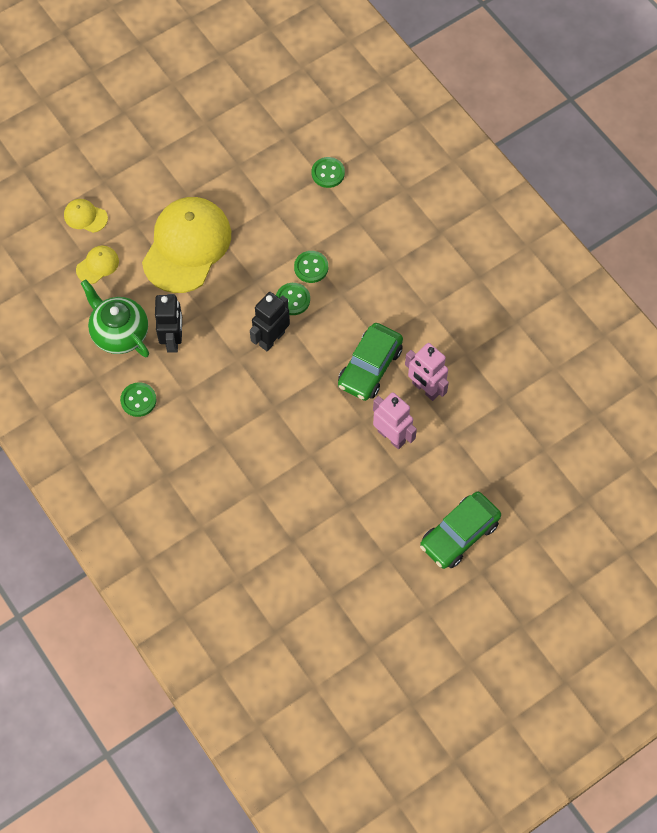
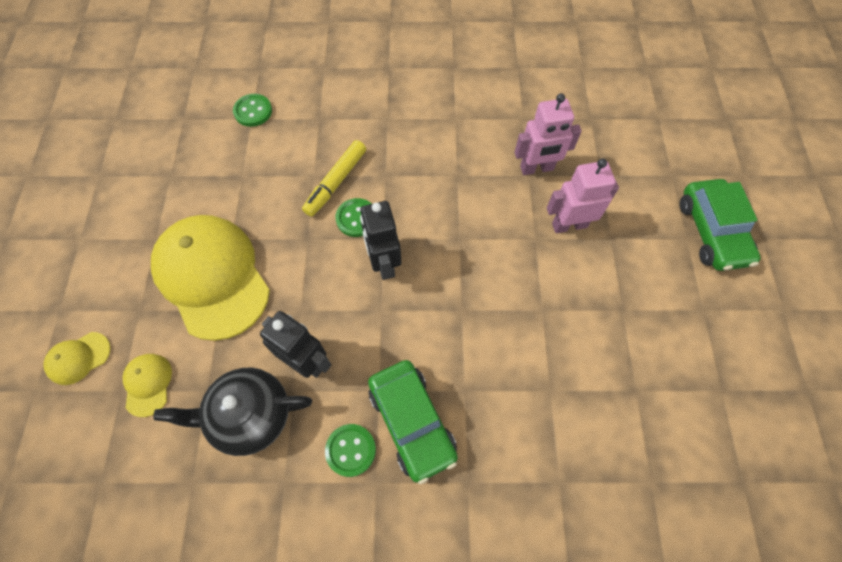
camera: 55 degrees left, 0 degrees up
(119, 333) = (250, 416): green teapot -> black teapot
(311, 267) = (336, 182): green button -> yellow marker
(370, 367) = (481, 198): green car -> green car (412, 422)

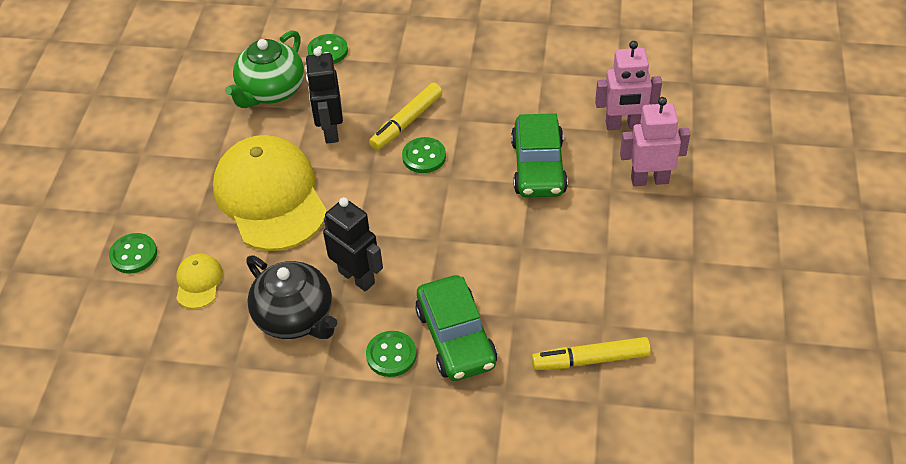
camera: 10 degrees right, 15 degrees down
(78, 358) = (133, 254): yellow cap -> green button
(202, 159) = (271, 91): none -> green teapot
(250, 416) = (296, 317): black teapot -> black teapot turned 135 degrees counterclockwise
(384, 263) = (447, 199): black robot -> black robot (330, 131)
(545, 433) = (590, 360): none -> yellow marker
(712, 232) = (806, 198): green car -> green car (538, 167)

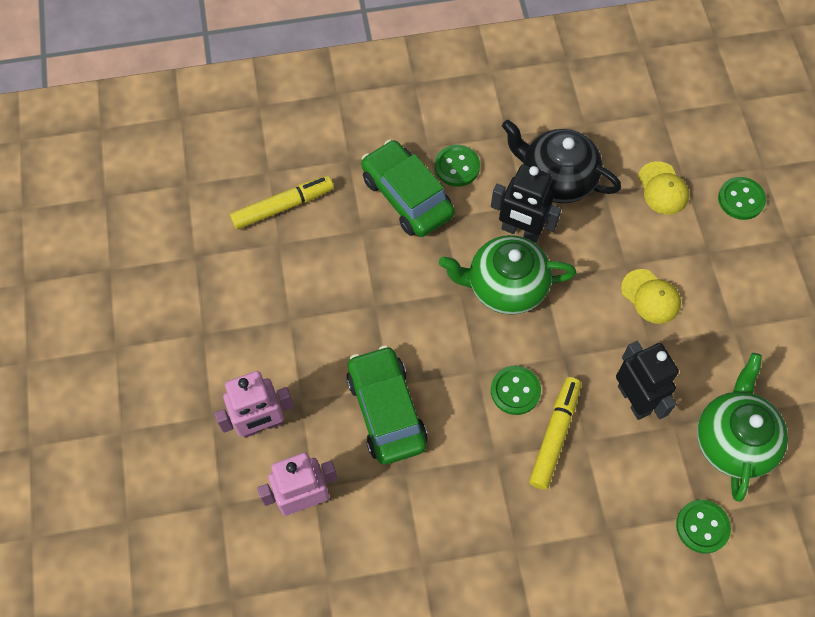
camera: 160 degrees right, 15 degrees up
(270, 197) = (650, 296): yellow cap -> yellow cap, size x0.42
(395, 234) = (505, 286): none -> green teapot

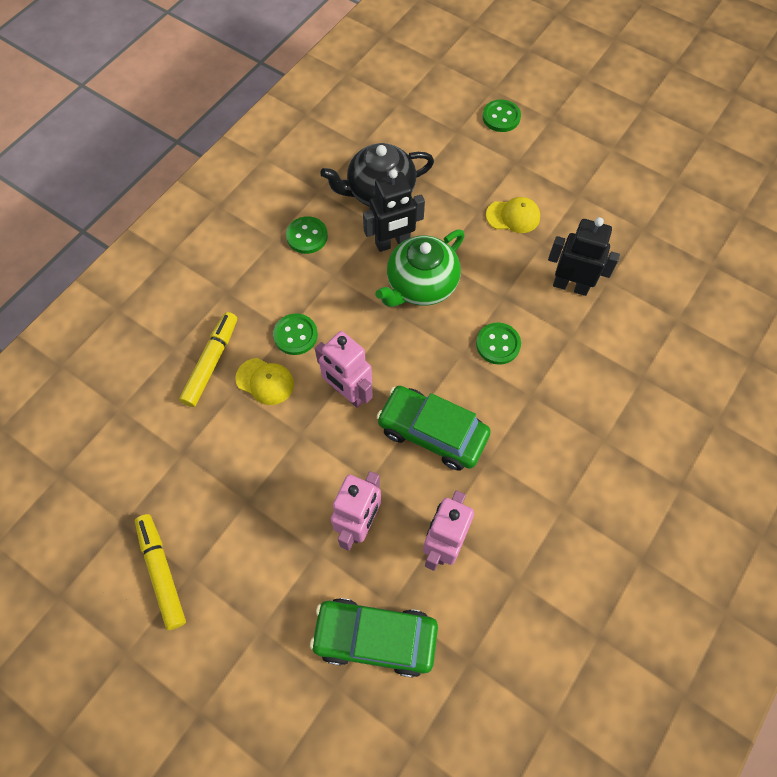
camera: 45 degrees left, 0 degrees up
(356, 320) = (348, 392): none -> pink robot
(407, 196) = (293, 283): green car -> green car (375, 638)
(554, 435) = (550, 349): yellow marker -> yellow marker (162, 572)
(662, 188) = (450, 146): yellow cap -> yellow cap (265, 381)
(702, 527) = (687, 324): green button -> green button (295, 335)
(733, 440) = (648, 259): green teapot -> none

